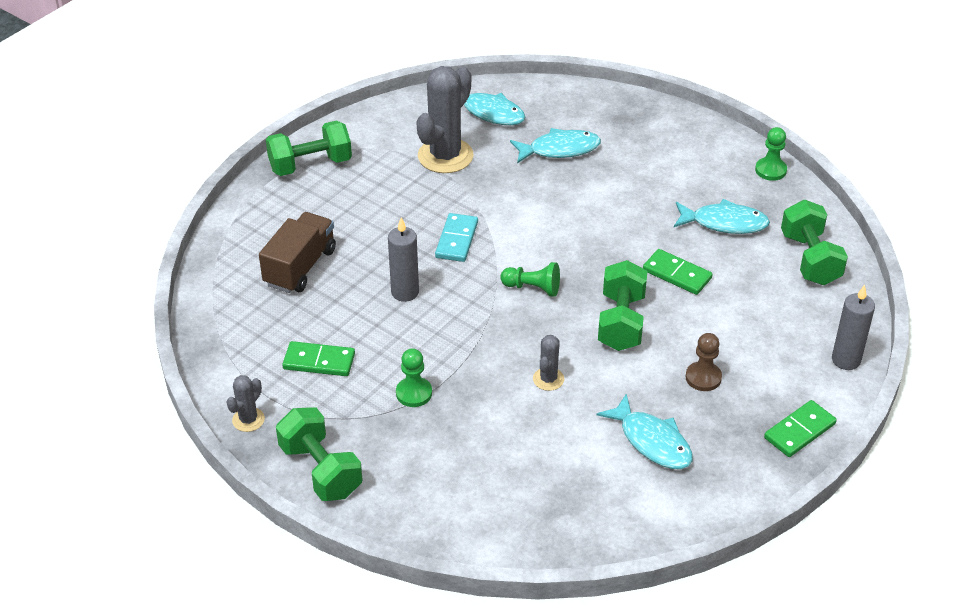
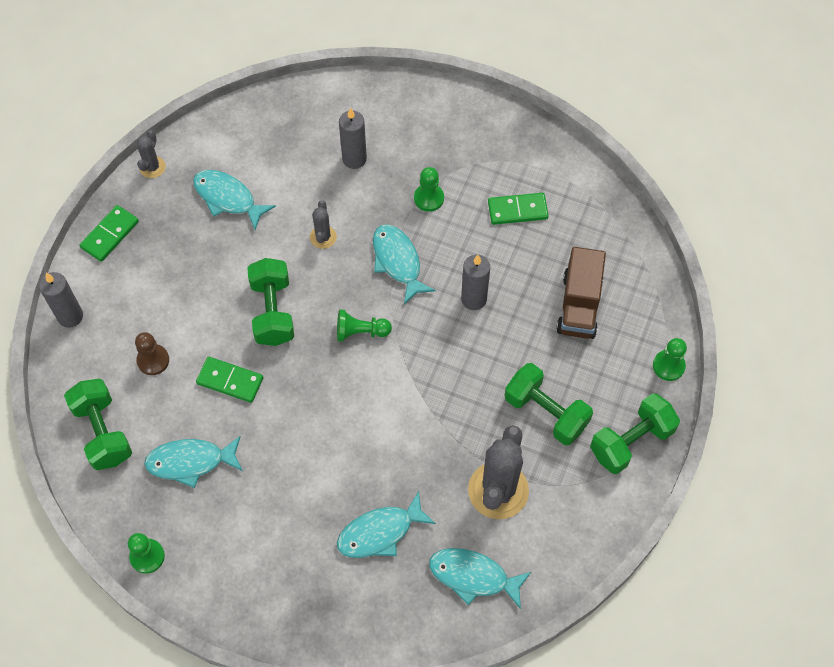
camera: 165 degrees right, 20 degrees up
(243, 207) = (668, 366): none -> green pawn
(248, 420) = (548, 145): grey cactus -> grey cactus (152, 167)
(321, 470) = (474, 117): green dumbbell -> green dumbbell (546, 412)
(457, 240) = (448, 374): turquoise domino -> none
(472, 340) = (398, 261): none -> turquoise fish
(487, 453) = (354, 159): none -> grey candle
(703, 377) = (193, 269): brown pawn -> brown pawn (153, 360)

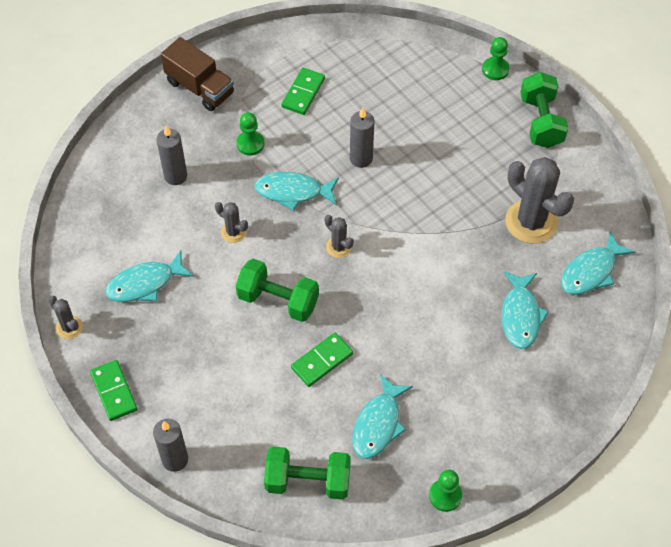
camera: 60 degrees left, 5 degrees down
(153, 360) = (264, 411): brown pawn -> none
(360, 332) = (338, 247): green pawn -> grey cactus
(546, 412) = (486, 161): green dumbbell -> none
(579, 305) = (411, 96): brown truck -> brown truck (200, 88)

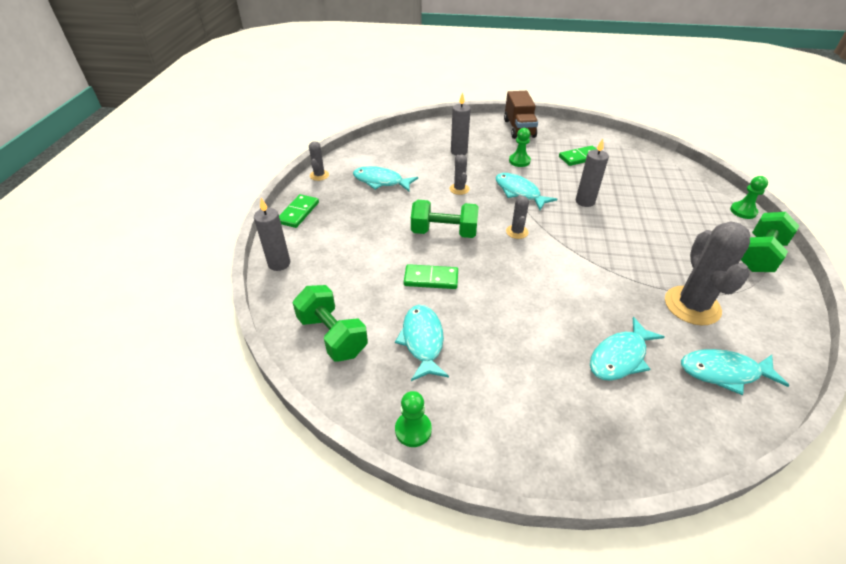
camera: 45 degrees right, 15 degrees down
(278, 300) = (444, 232): green dumbbell -> green dumbbell turned 60 degrees counterclockwise
(378, 424) = (422, 341): turquoise fish -> turquoise fish turned 105 degrees clockwise

